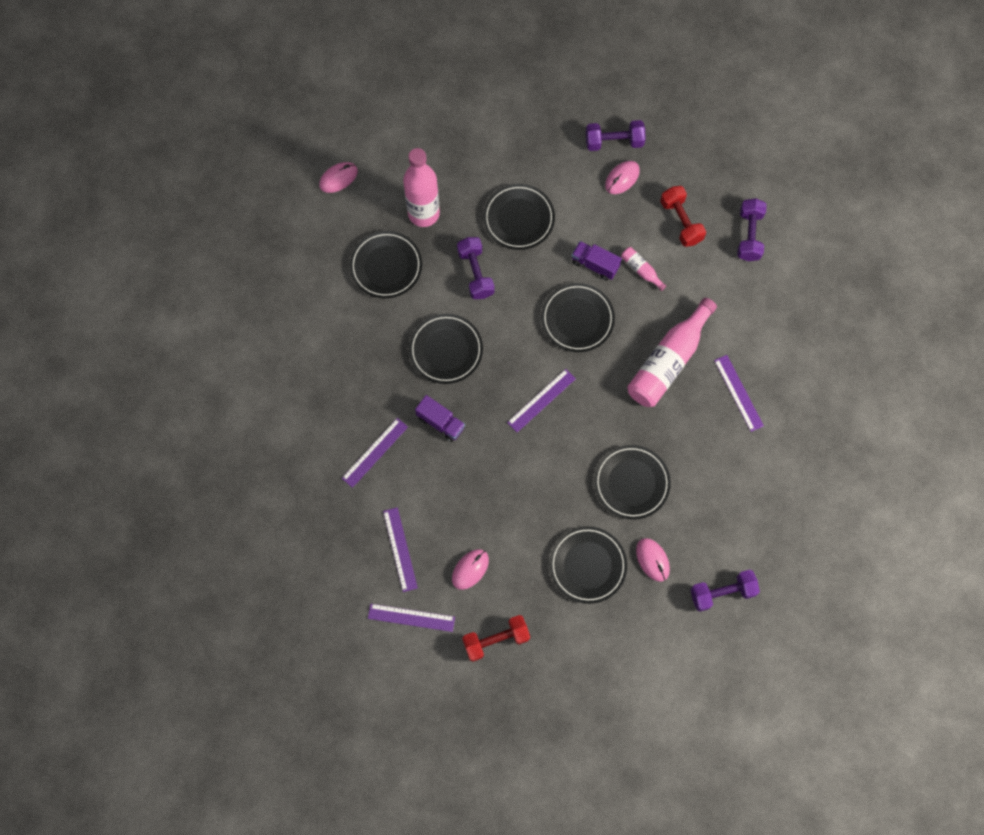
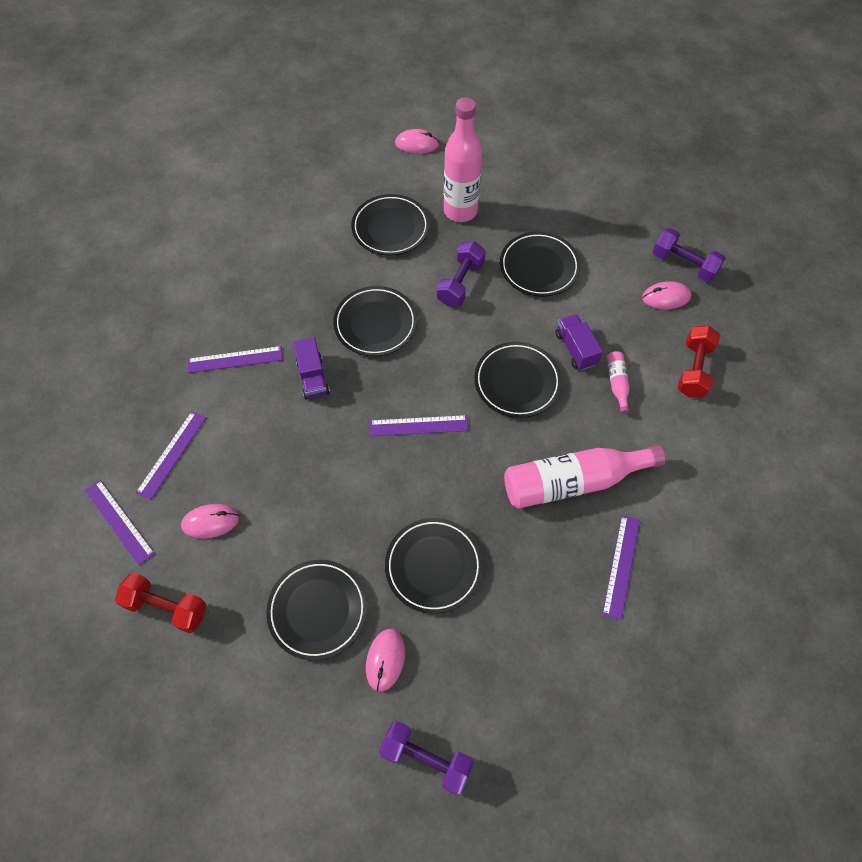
camera: 40 degrees right, 10 degrees down
(749, 235) = (756, 428): purple dumbbell -> none

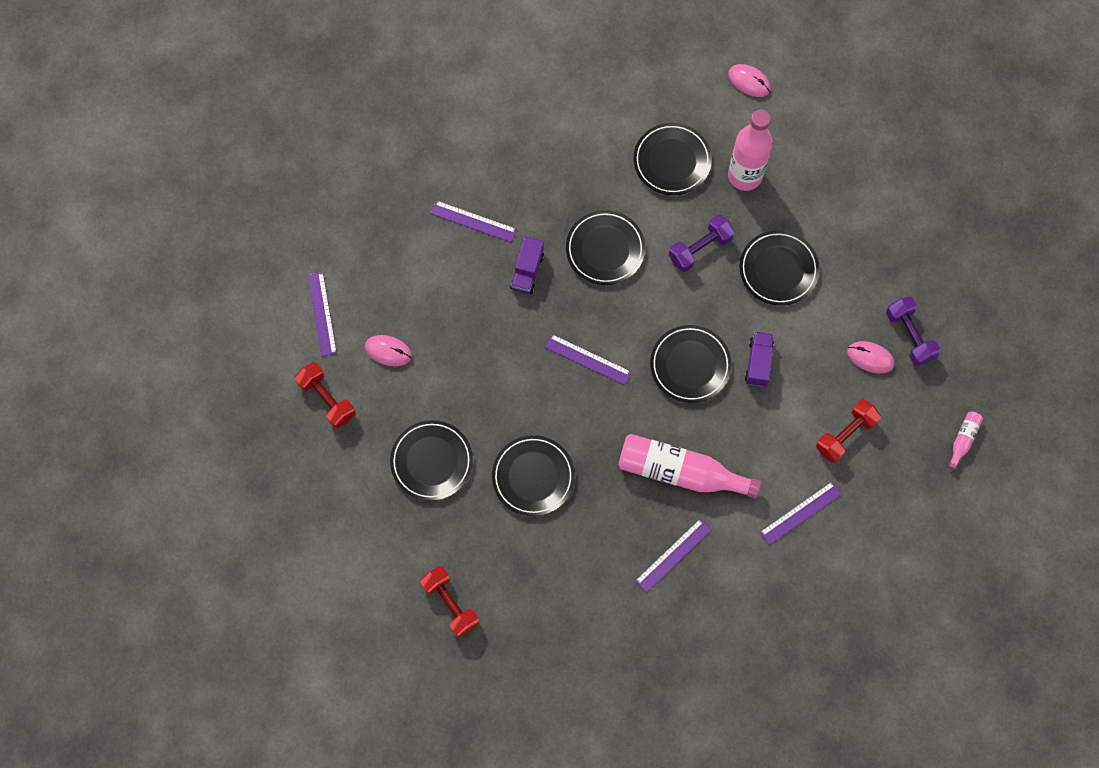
camera: 30 degrees right, 10 degrees up
(172, 454) = (385, 279): purple ruler -> purple ruler (800, 513)
(385, 660) = (460, 523): pink mouse -> none
(426, 758) = (450, 604): purple dumbbell -> red dumbbell
(617, 383) = (772, 411): pink bottle -> pink bottle (963, 440)

